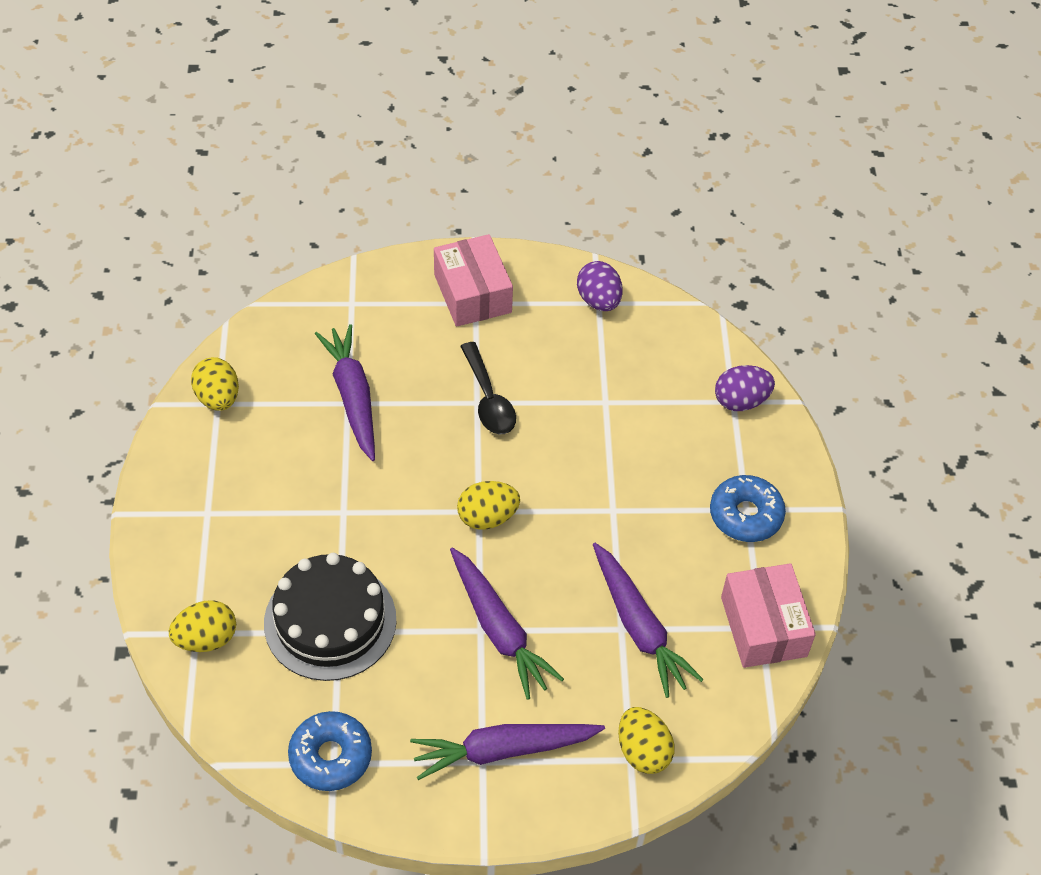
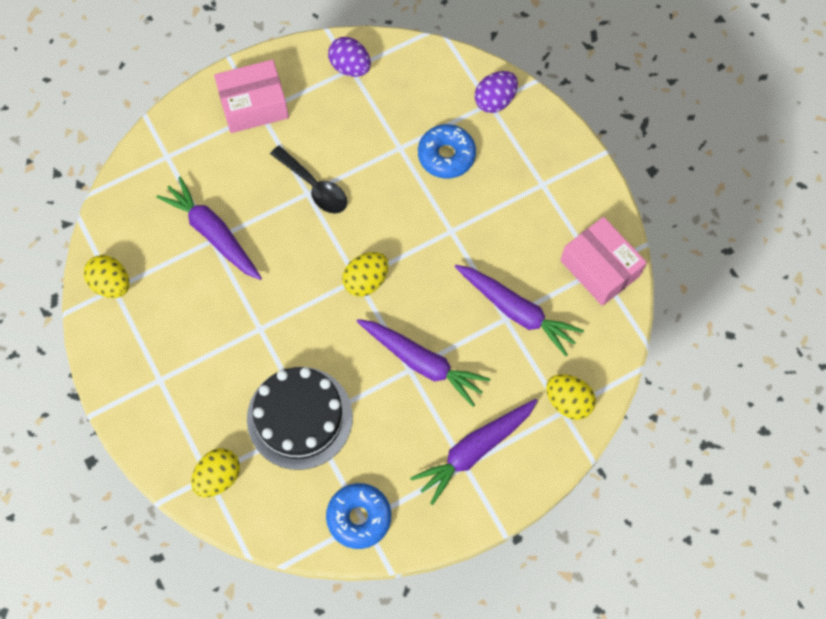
camera: 25 degrees left, 15 degrees up
(472, 293) = (254, 105): pink box -> pink box turned 60 degrees counterclockwise
(745, 515) = (544, 189): blue donut -> blue donut (446, 155)

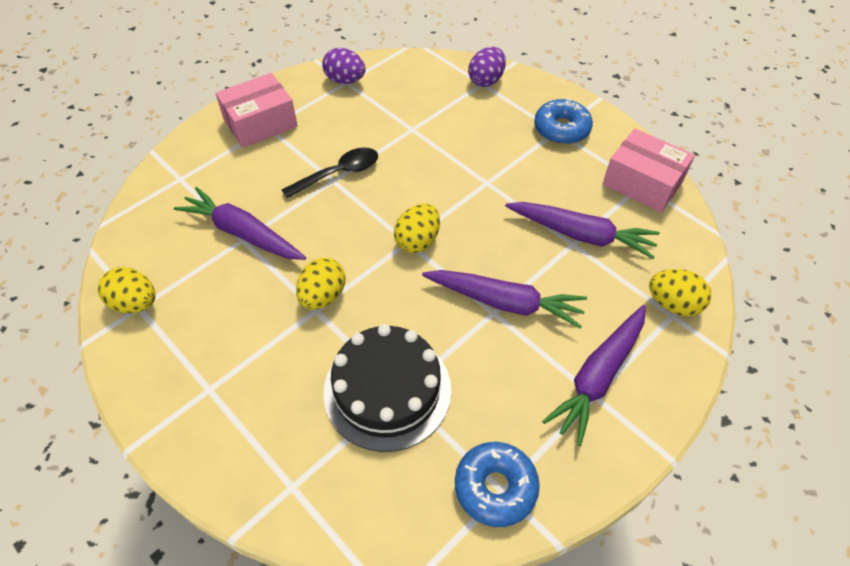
camera: 15 degrees left, 15 degrees down
(218, 477) = (305, 484): yellow egg -> yellow egg (323, 296)
(314, 186) = (339, 173): black spoon -> black spoon turned 60 degrees counterclockwise
(446, 155) = (458, 126): blue donut -> blue donut (561, 129)

